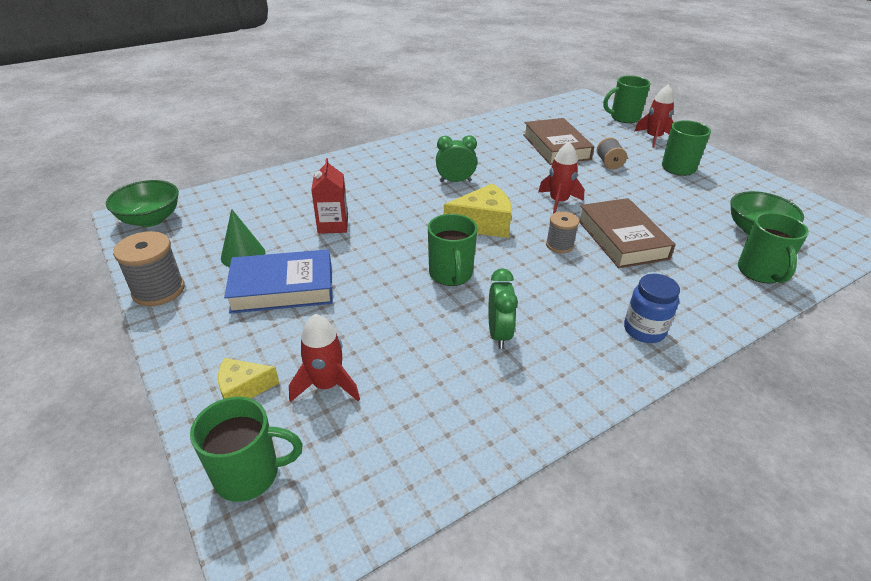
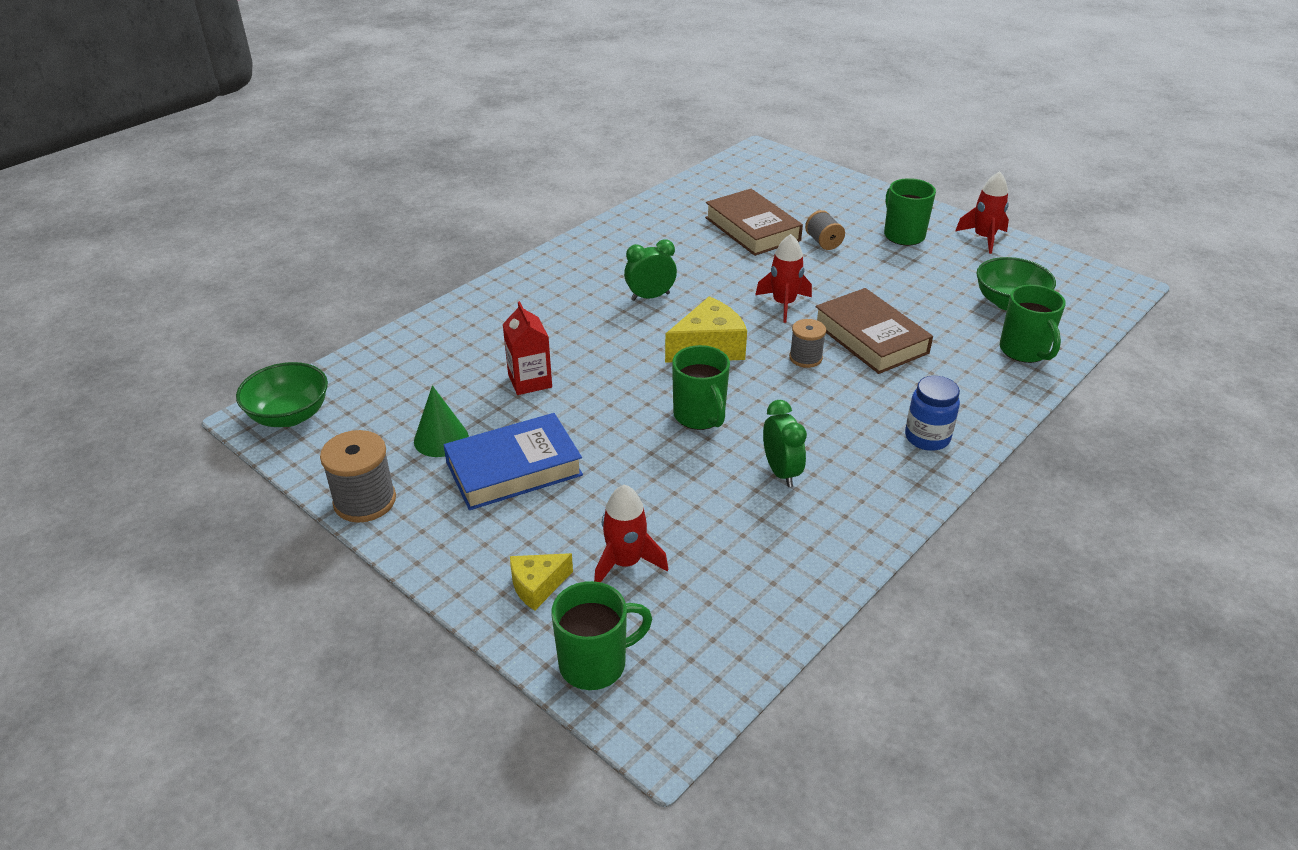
camera: 15 degrees left, 0 degrees up
(624, 118) = (819, 174): green mug -> none
(653, 138) = (863, 198): red rocket -> red rocket (983, 238)

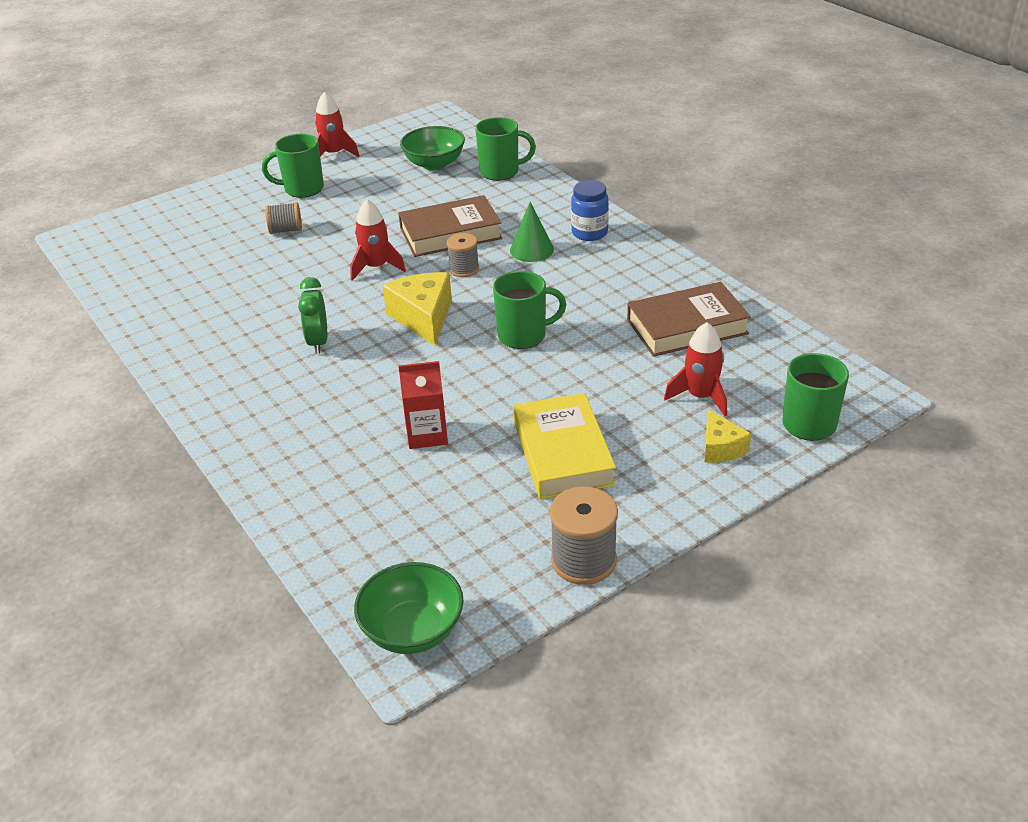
camera: 75 degrees left, 0 degrees up
(441, 439) = (500, 502): green cone -> green cone (531, 250)
(514, 469) = (563, 453): blue book -> yellow book
(752, 229) = (233, 265): brown book -> brown book (687, 327)
(781, 472) = (610, 304): green clock -> none

